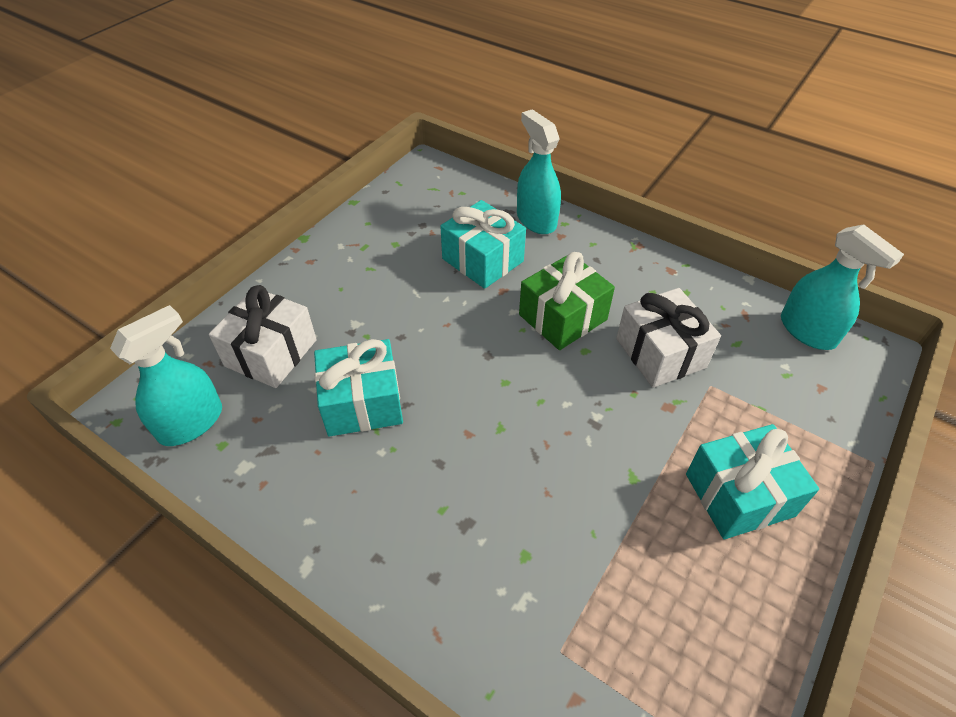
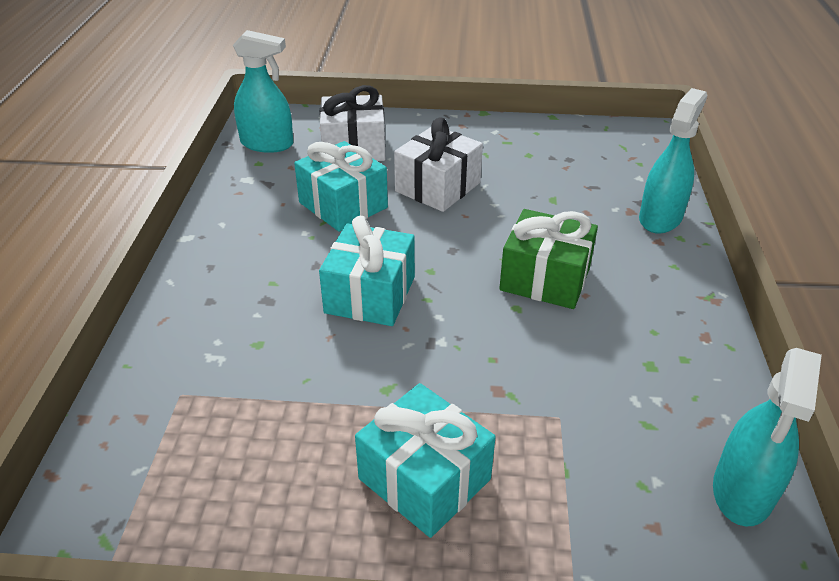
camera: 60 degrees right, 10 degrees down
(482, 260) = (564, 206): turquoise gift -> turquoise gift (370, 295)
(660, 353) = (567, 363): white gift -> white gift (437, 187)

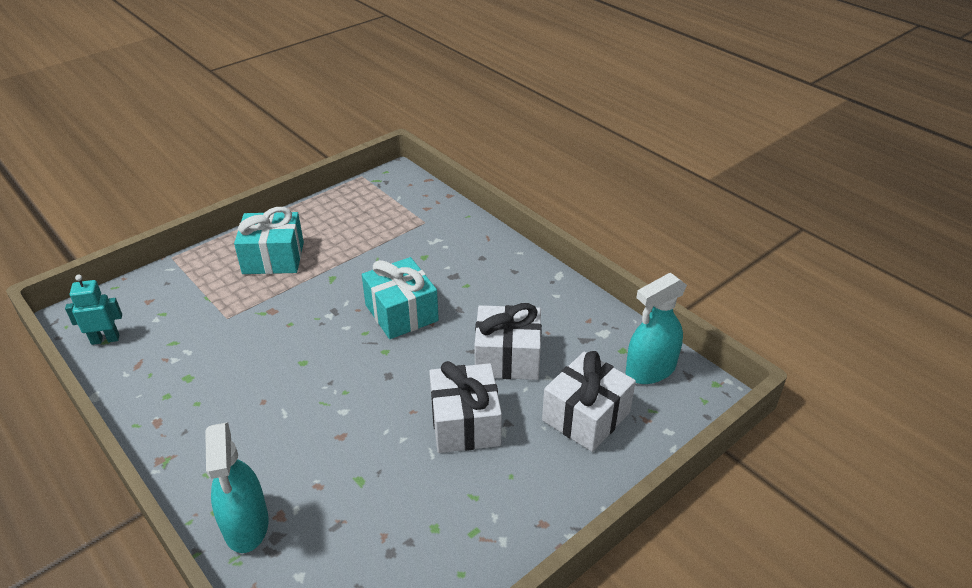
camera: 135 degrees right, 0 degrees up
(343, 205) = (507, 358): turquoise gift -> white gift
(545, 279) = (301, 395): green gift -> none
(742, 491) = (105, 339): turquoise spray bottle -> turquoise robot

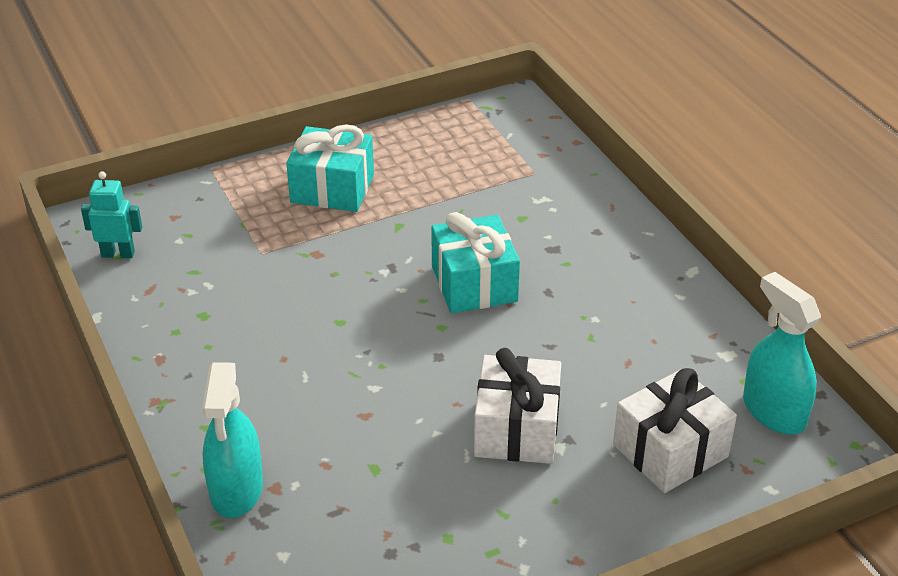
camera: 15 degrees right, 0 degrees up
(507, 358) = (592, 362): white gift -> none
(650, 370) = (773, 411): turquoise spray bottle -> turquoise spray bottle turned 75 degrees clockwise

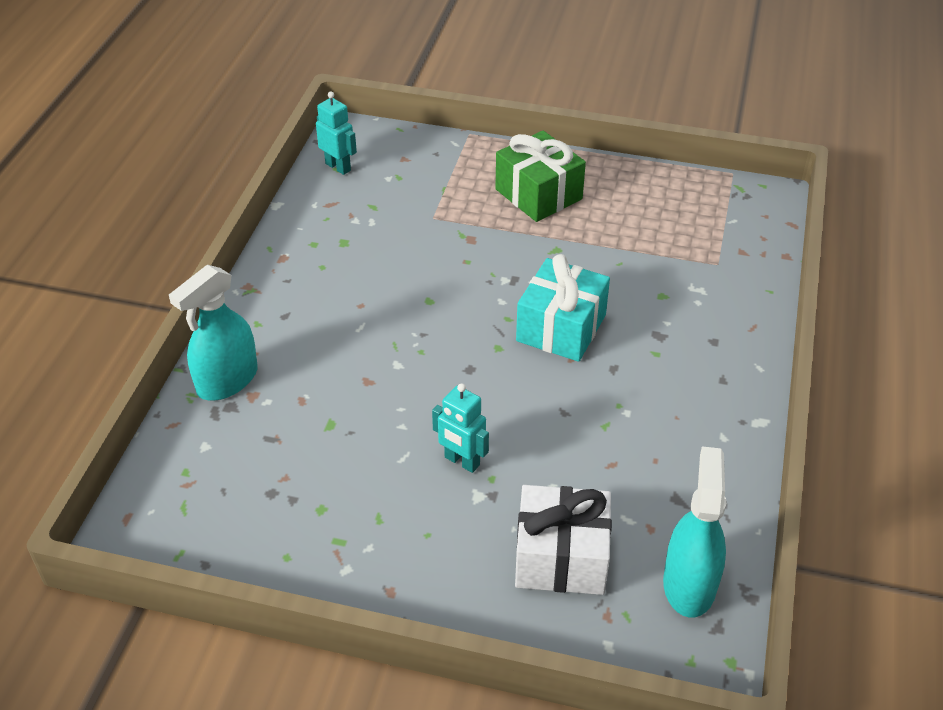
camera: 40 degrees right, 5 degrees up
(332, 188) = (538, 194): turquoise gift -> green gift
(517, 429) = (461, 461): white gift -> turquoise robot

